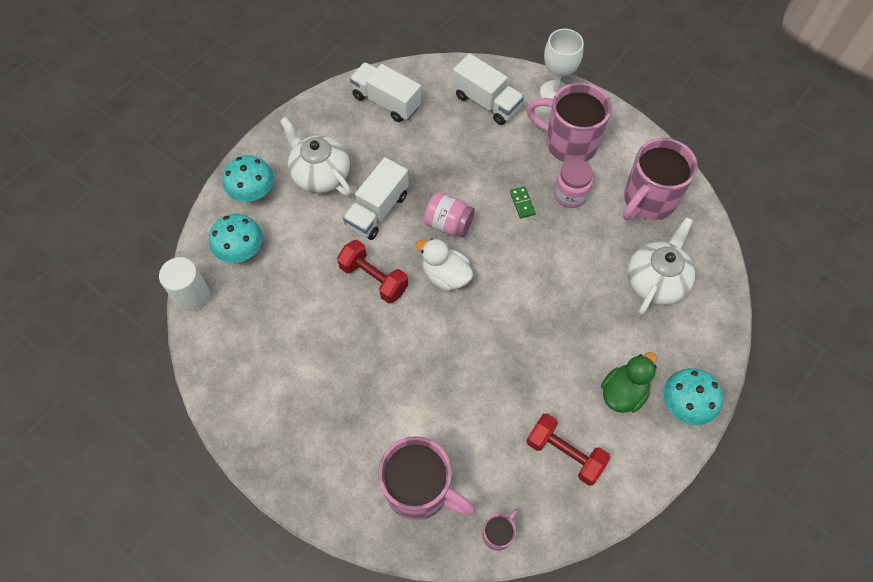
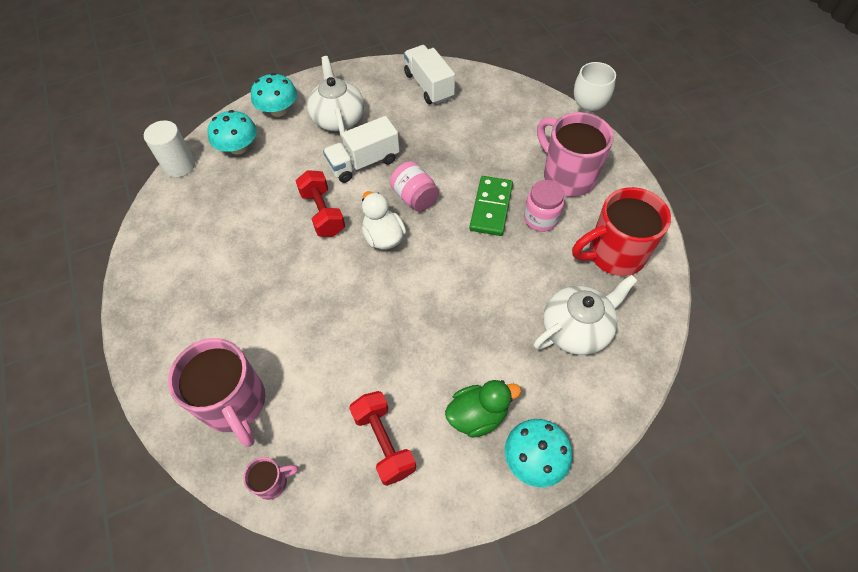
camera: 30 degrees right, 5 degrees down
(486, 102) = (513, 117): white truck -> none
(522, 203) = (491, 207): green domino -> green domino, size x2.00
(648, 200) = (614, 254): pink mug -> red mug

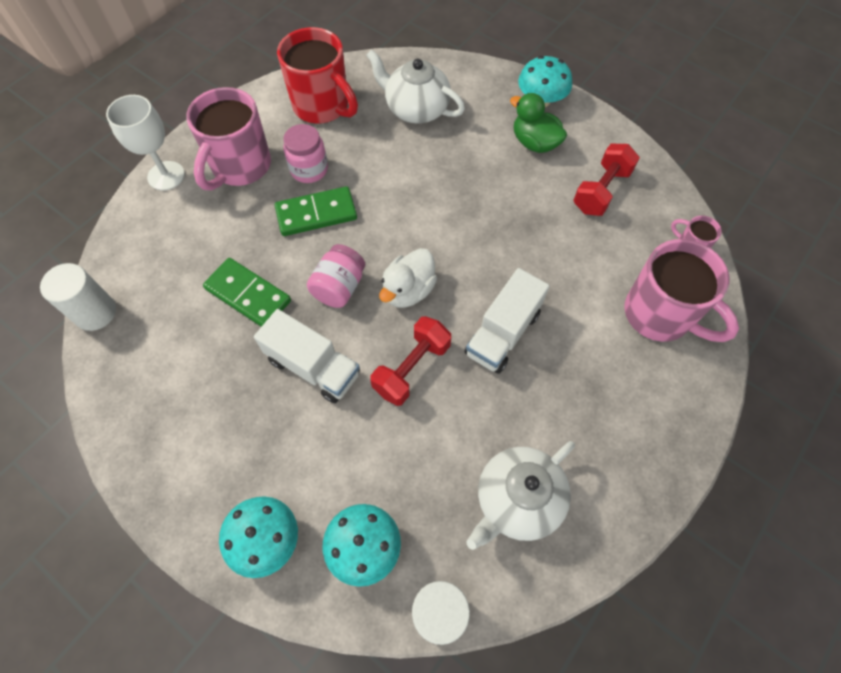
camera: 120 degrees left, 5 degrees up
(235, 404) = (660, 315): pink mug -> pink mug turned 105 degrees clockwise
(338, 118) = (248, 443): white teapot -> white teapot (517, 500)
(429, 86) = (139, 361): white truck -> white truck (503, 333)
(442, 147) = (248, 295): none -> green domino
(478, 75) = (95, 312): none -> white cylinder

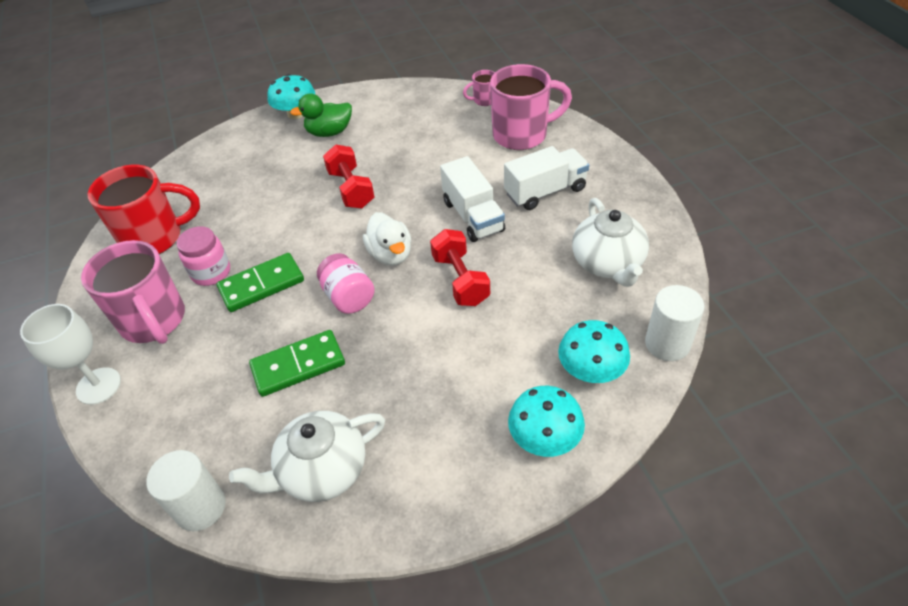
camera: 55 degrees left, 15 degrees down
(313, 367) = (409, 344): white truck -> white truck (545, 191)
(316, 213) = (261, 285): green domino -> green domino turned 45 degrees clockwise
(416, 109) = (226, 182): white teapot -> white teapot (322, 471)
(601, 191) = (403, 118): red dumbbell -> red dumbbell (351, 189)

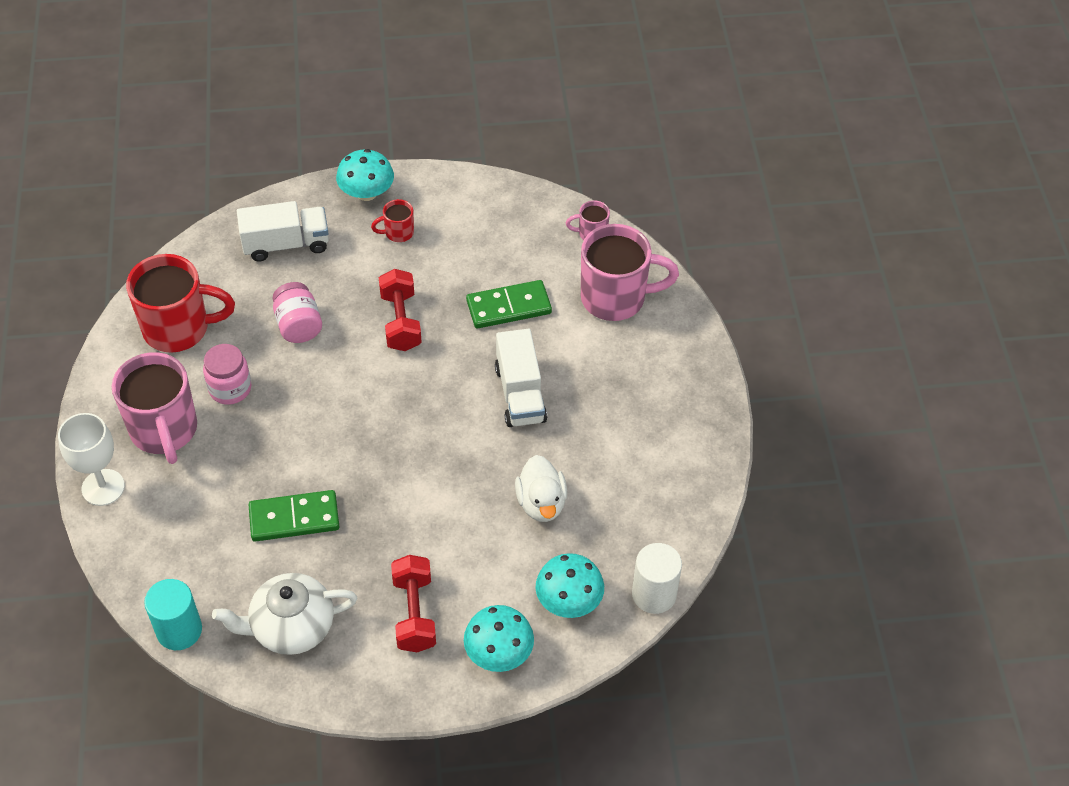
camera: 10 degrees right, 5 degrees up
(200, 507) = (179, 630): white cylinder -> turquoise cylinder
(261, 285) = (278, 418): green domino -> green domino (508, 307)
(329, 132) = (398, 233): green duck -> red mug
(348, 297) = (362, 456): pink jar -> pink jar (298, 325)
(390, 254) = (418, 418): white duck -> white duck (541, 503)
(460, 280) = (480, 468): red dumbbell -> red dumbbell (414, 613)
(545, 191) = (610, 384): white truck -> white truck (286, 244)
(608, 263) = (637, 491): white teapot -> none

